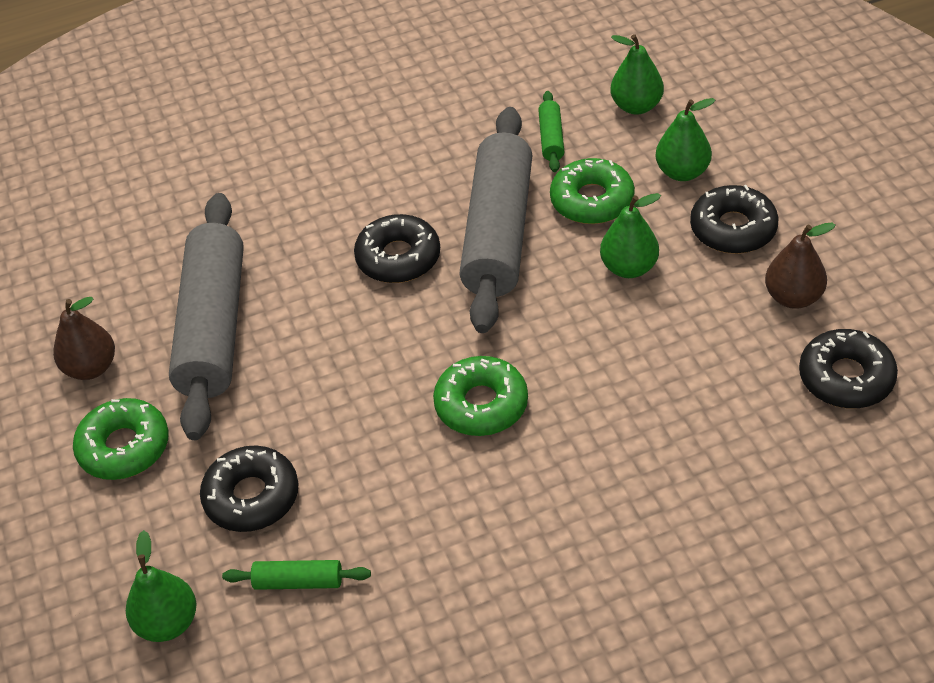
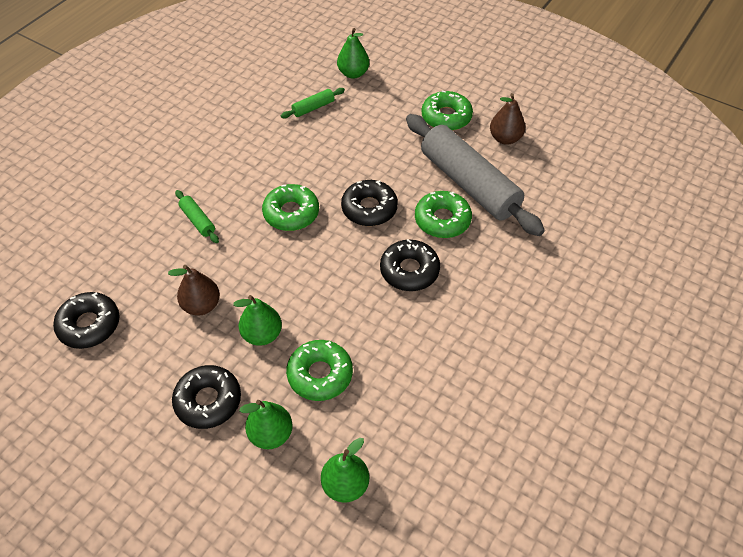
camera: 140 degrees right, 5 degrees up
(252, 497) = (366, 126): black donut -> black donut (369, 208)
(298, 297) = (442, 220): none -> green donut
(498, 233) = (363, 318): grey rolling pin -> none
(551, 138) = (387, 415): green rolling pin -> green rolling pin (198, 221)
(793, 297) = (143, 365): brown pear -> brown pear (201, 305)

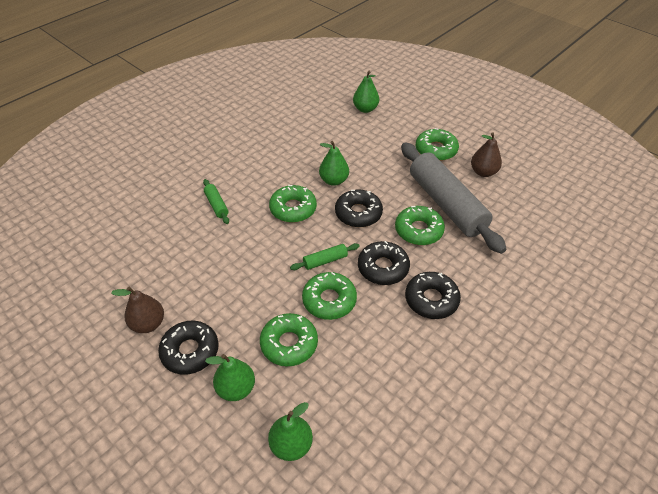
camera: 10 degrees right, 5 degrees down
(89, 325) = (110, 275): black donut -> black donut (431, 300)
(201, 305) = (203, 272): brown pear -> brown pear (148, 324)
(262, 334) = (247, 303): green pear -> green pear (334, 180)
(313, 108) = (328, 131): green rolling pin -> green rolling pin (325, 261)
(355, 317) = (329, 300): none -> green donut

